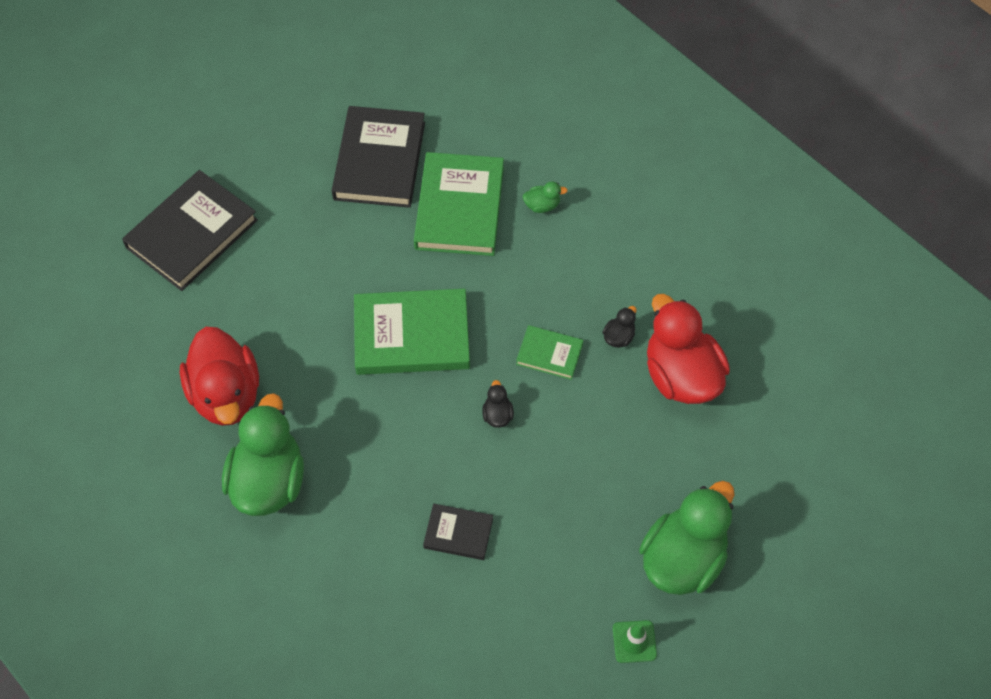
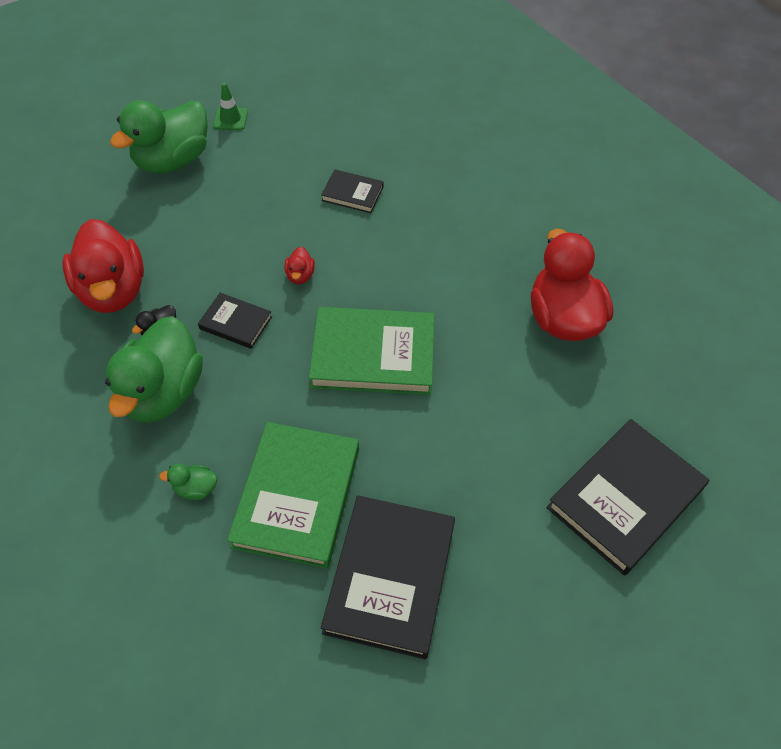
camera: 175 degrees left, 5 degrees down
(268, 481) = (516, 245): green duck -> green duck (163, 393)
(497, 415) = (300, 275): black duck -> red duck
(549, 354) = (235, 323): green book -> black book

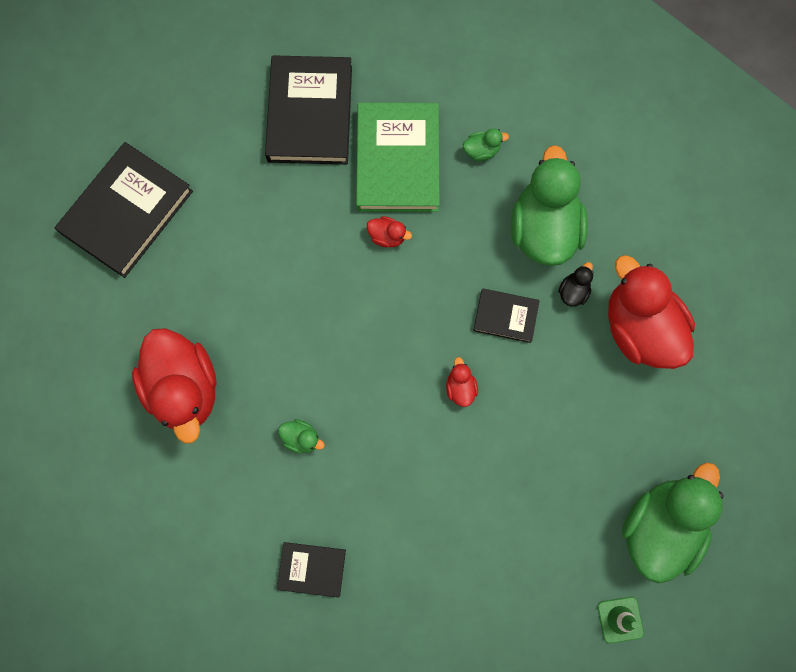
camera: 170 degrees right, 20 degrees up
(332, 416) = (387, 236): none -> red duck
(352, 194) = (435, 520): black book -> black book (312, 569)
(373, 355) = (365, 308): green book -> none
(455, 264) = (301, 438): none -> green duck

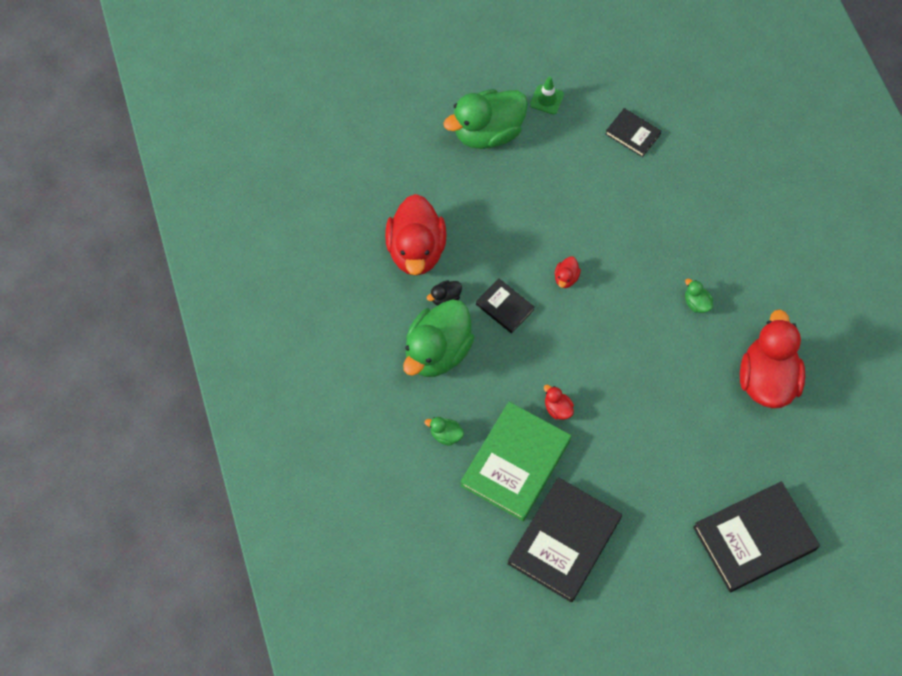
camera: 150 degrees left, 10 degrees down
(312, 569) = (729, 222): black book -> black book (632, 134)

